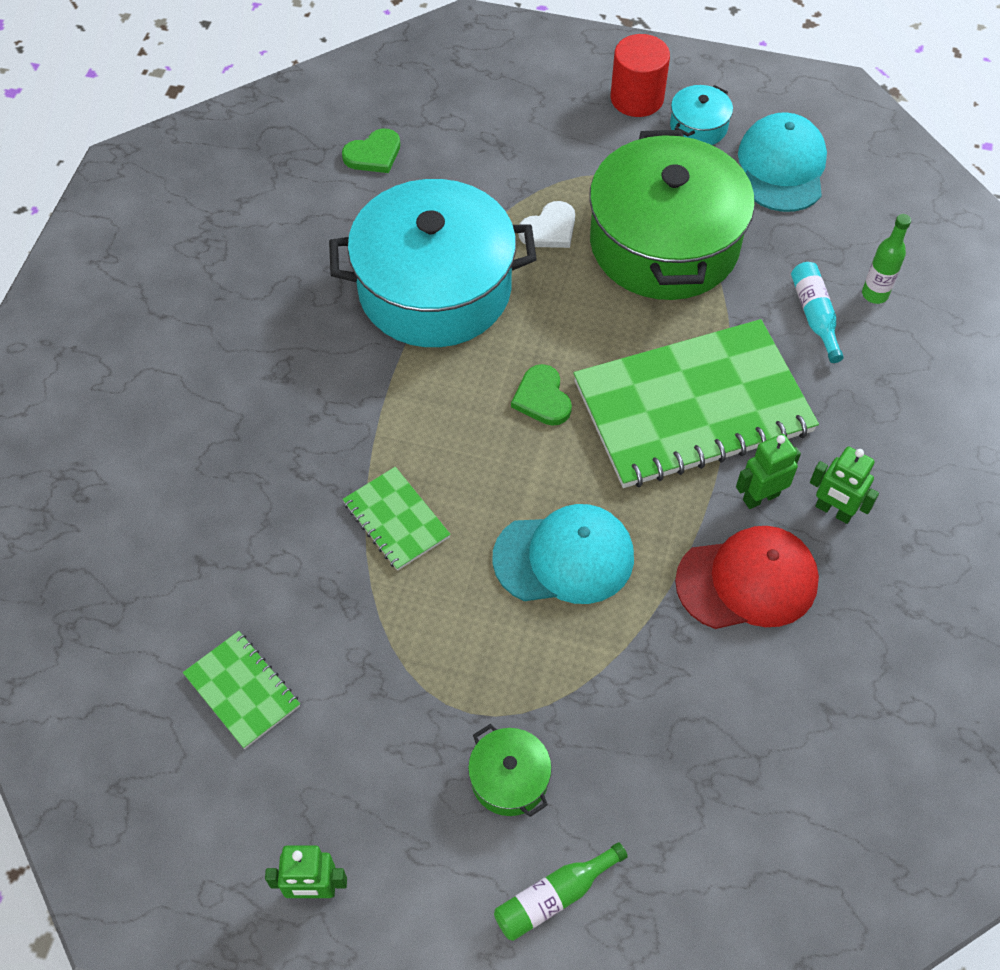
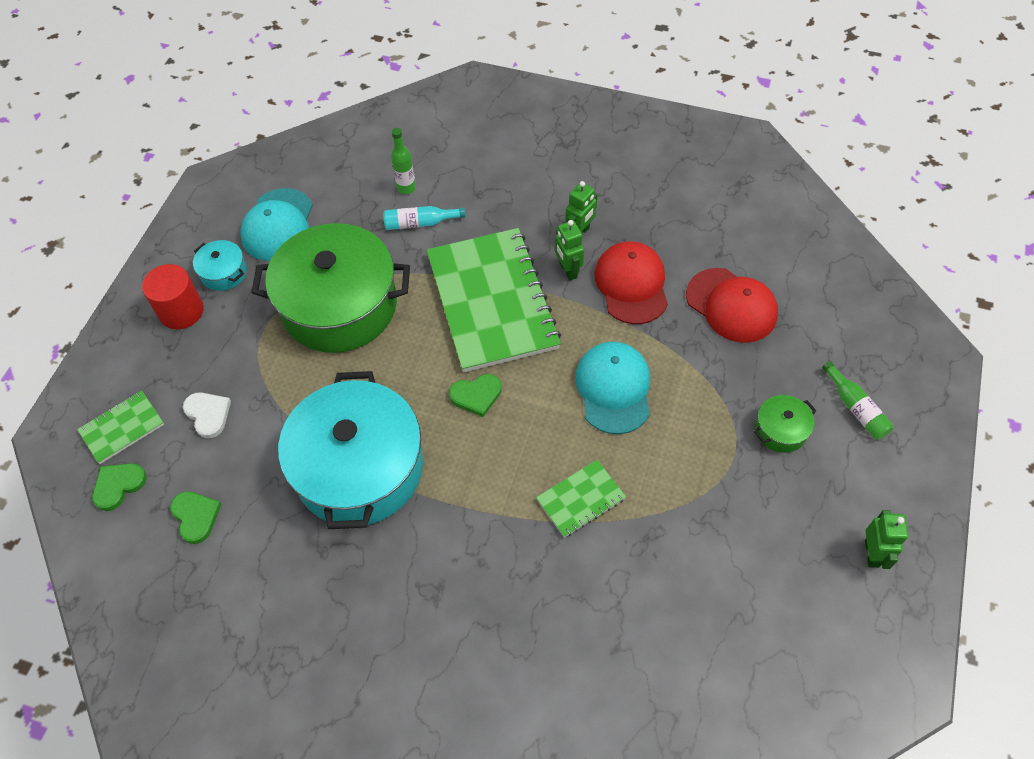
camera: 85 degrees left, 0 degrees up
(242, 690) = (728, 609): green notebook -> green notebook (122, 428)
(409, 87) = (118, 485): none -> green heart
(549, 229) = (310, 381): white heart -> white heart (208, 414)
(728, 722) = (731, 305): none -> red cap
(782, 167) = (278, 225): turquoise cap -> turquoise cap turned 90 degrees counterclockwise

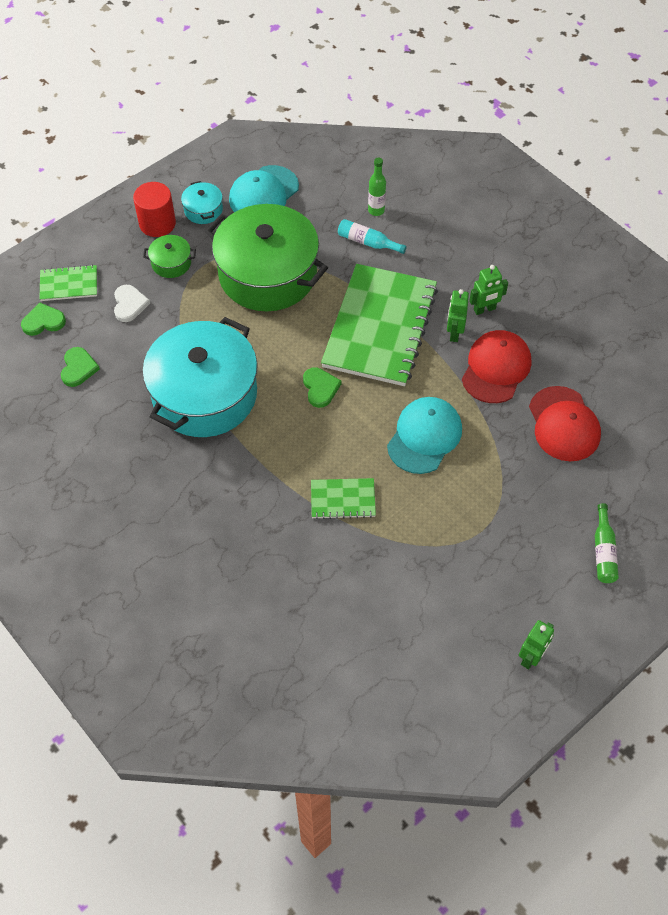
camera: 30 degrees right, 0 degrees up
(476, 395) = (320, 388): green heart -> green heart turned 120 degrees counterclockwise
(780, 430) = (530, 534): green pot -> green pot (171, 263)

